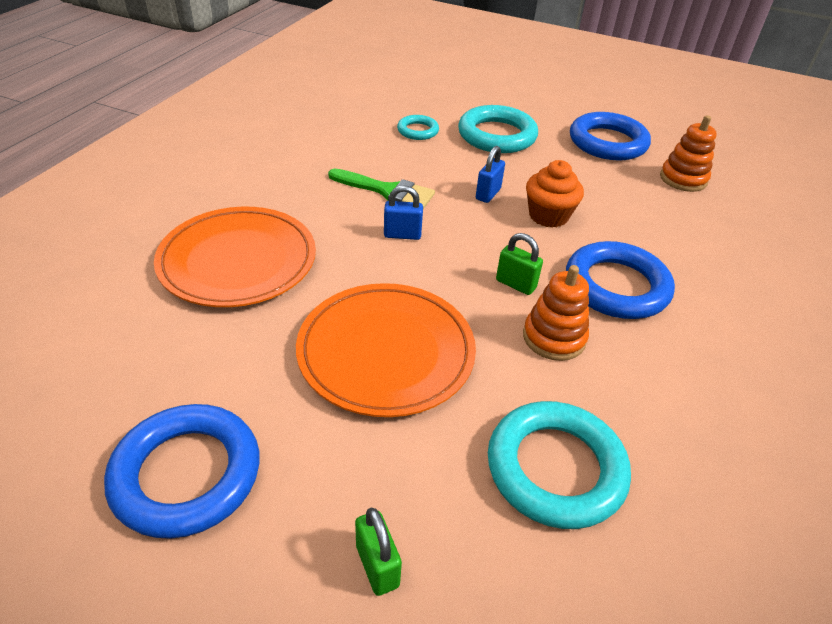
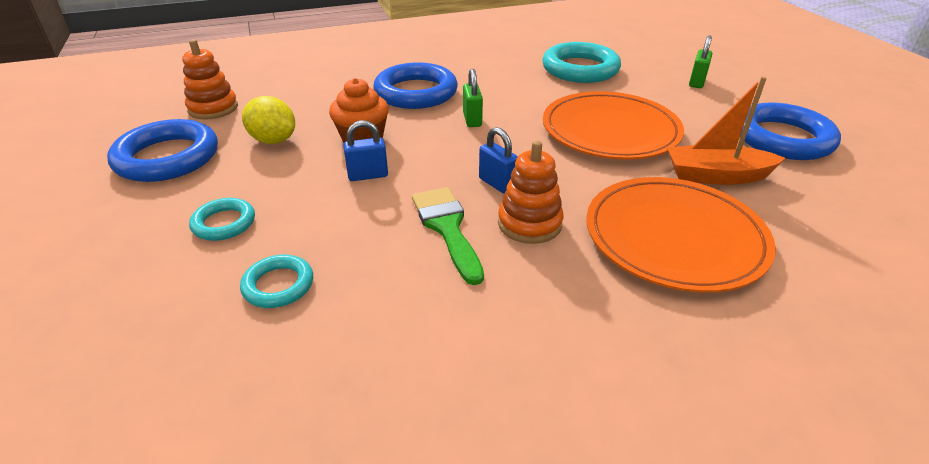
camera: 130 degrees left, 5 degrees down
(238, 349) = (716, 176): none -> orange boat
(497, 135) = (224, 223): turquoise ring -> turquoise ring, size x0.53
(554, 337) = (499, 94): orange stacking toy -> orange stacking toy (529, 224)
(590, 182) = (273, 140): none -> yellow lemon

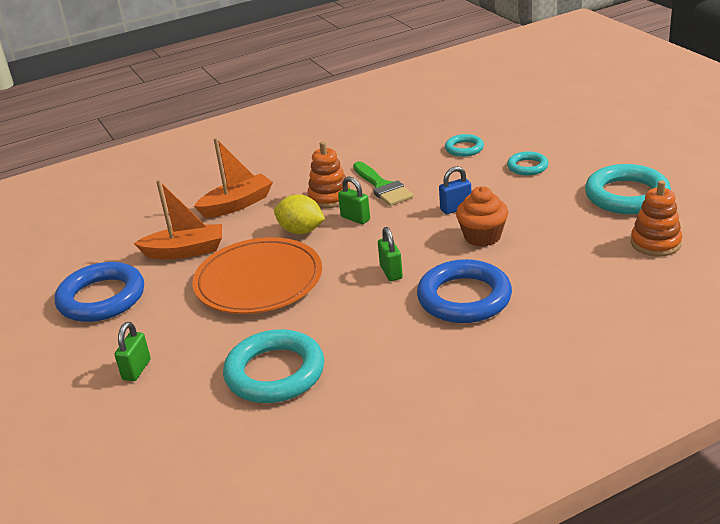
camera: 175 degrees right, 5 degrees down
(167, 157) = (627, 195): blue ring -> turquoise ring
(273, 140) = (558, 222): yellow lemon -> yellow lemon (301, 231)
(497, 184) = (355, 218): blue padlock -> green padlock
(674, 237) = (237, 204): orange plate -> orange boat

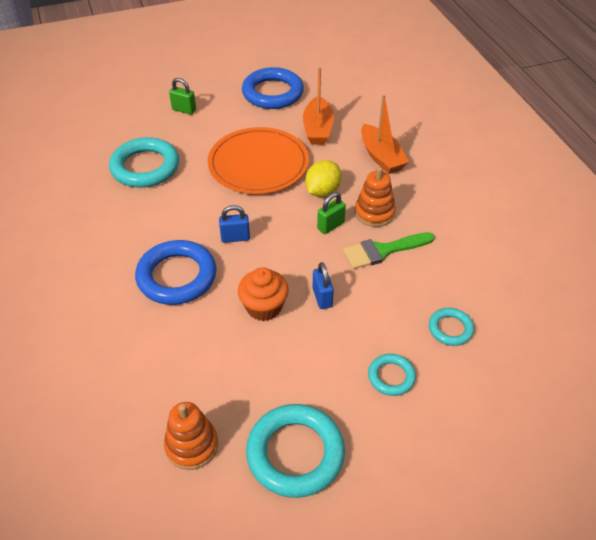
camera: 95 degrees right, 15 degrees up
(391, 272) = (235, 238): green padlock -> blue padlock

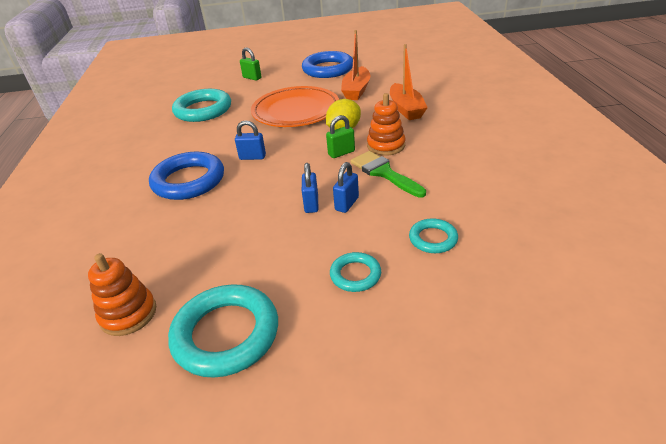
camera: 15 degrees right, 10 degrees down
(264, 307) = (253, 208): orange cupcake -> none
(357, 294) = (347, 204): none -> blue padlock
(383, 251) = (384, 173): green brush -> green brush turned 60 degrees clockwise

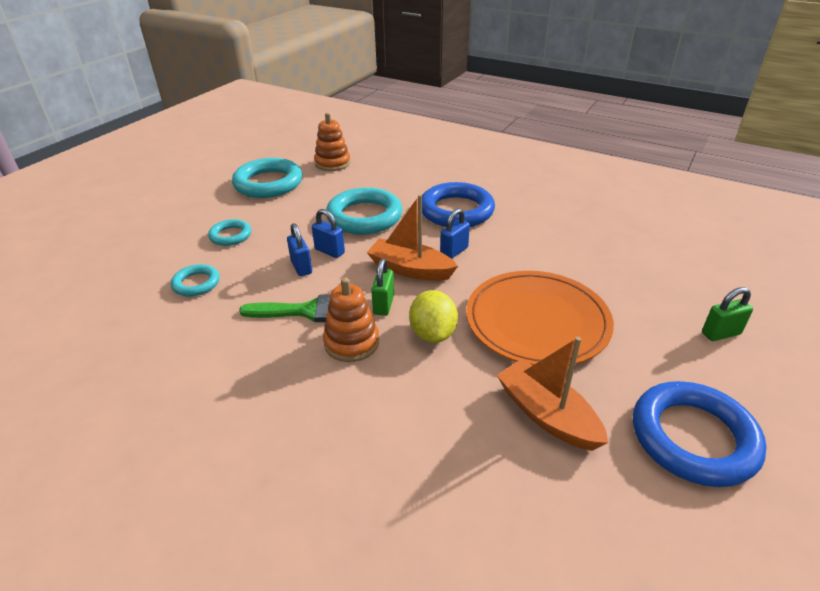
camera: 125 degrees right, 0 degrees up
(203, 110) = (623, 258): turquoise ring -> turquoise ring (364, 216)
(406, 109) = (415, 425): orange boat -> orange boat (410, 269)

